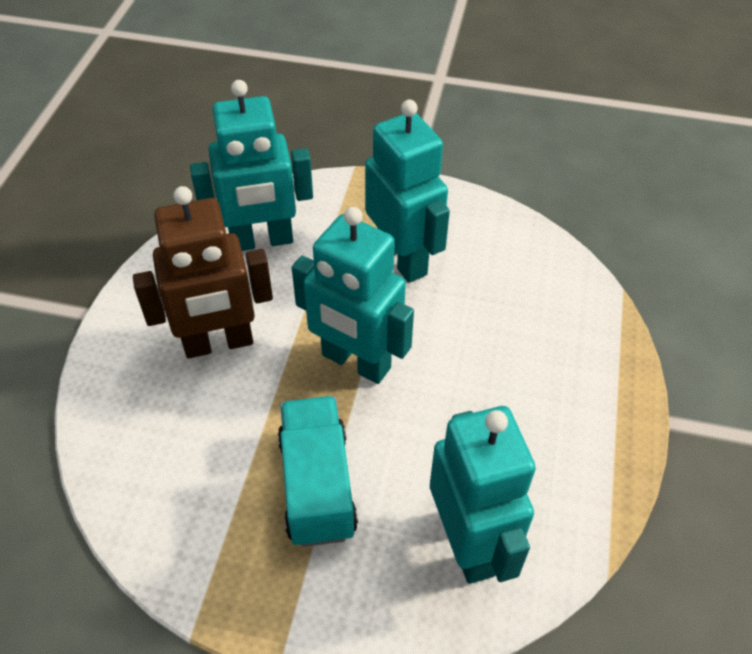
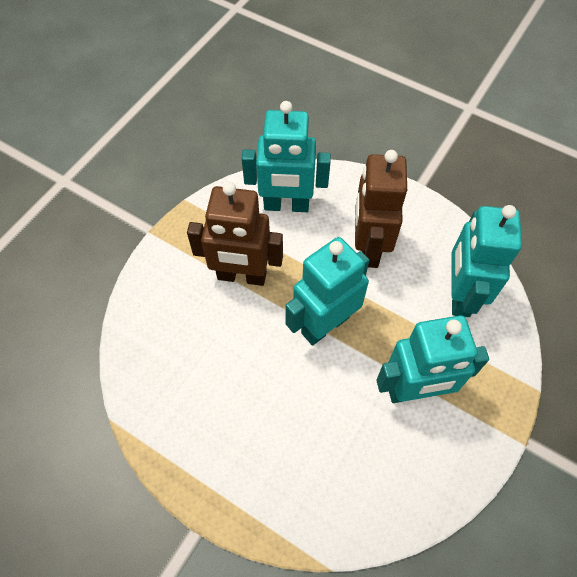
camera: 110 degrees right, 10 degrees up
(317, 485) = (241, 276): turquoise truck -> brown robot
(468, 543) = (168, 346): turquoise robot -> turquoise robot (286, 205)

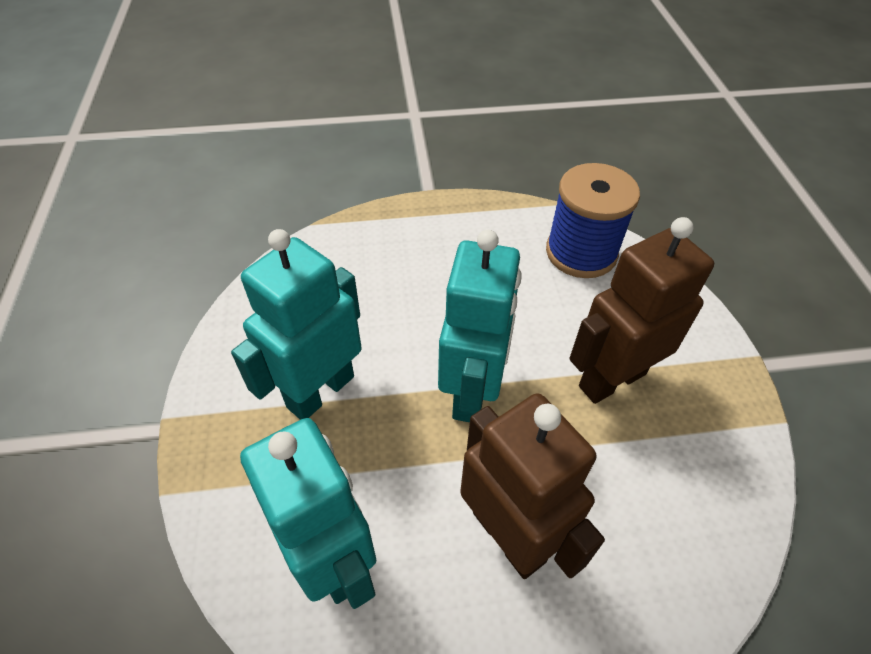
camera: 140 degrees right, 10 degrees down
(157, 367) = (581, 253): none -> blue spool
(286, 205) = (673, 514): turquoise robot -> none

